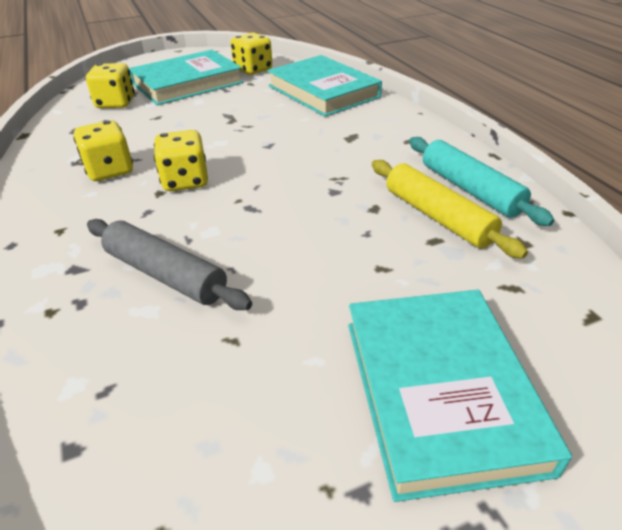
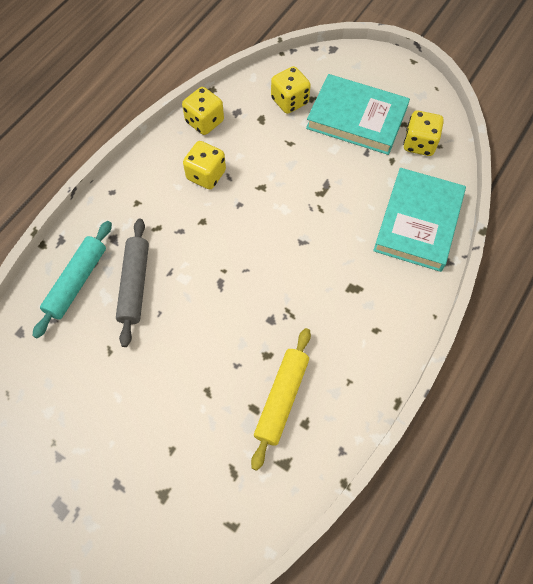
camera: 55 degrees right, 25 degrees up
(185, 181) = (223, 226): yellow dice -> yellow dice (204, 122)
(440, 391) = (130, 465): turquoise book -> none
(470, 189) = (331, 405): turquoise rolling pin -> turquoise rolling pin (77, 282)

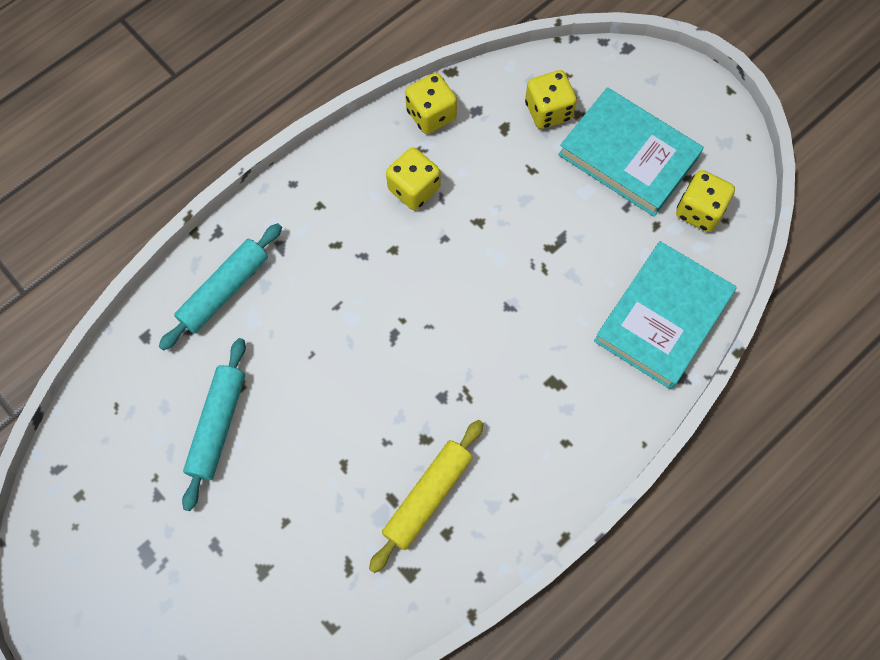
camera: 15 degrees right, 5 degrees up
(96, 387) = (218, 425): none -> turquoise rolling pin
(135, 285) = (291, 311): grey rolling pin -> none

